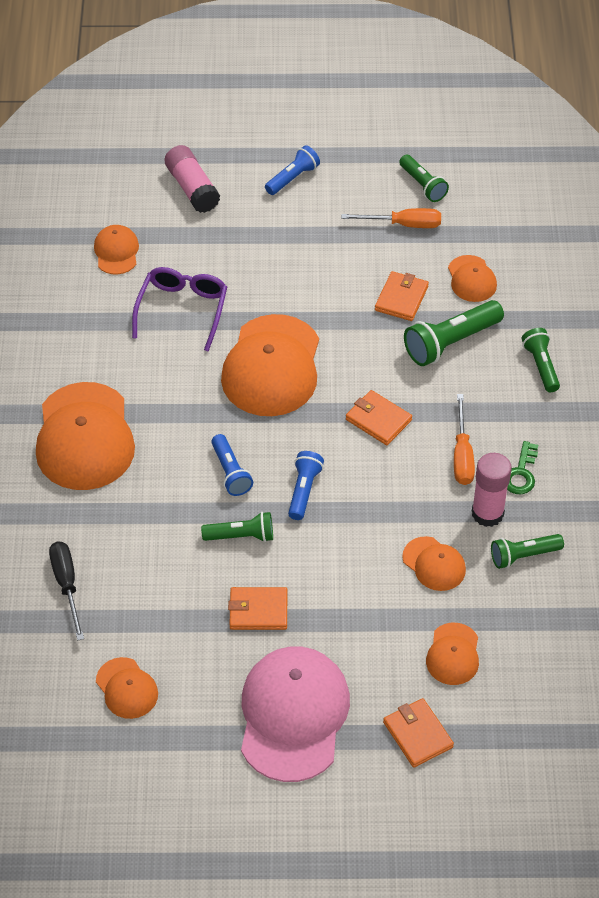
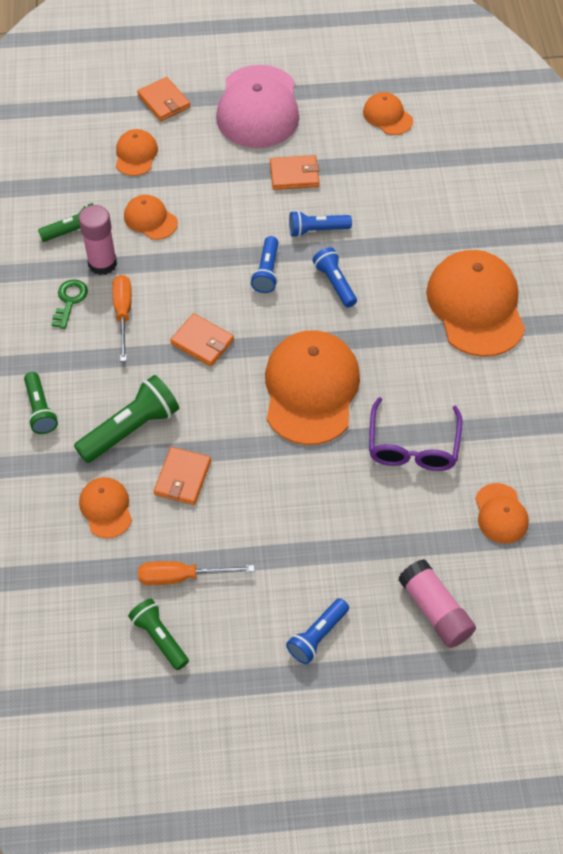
camera: 175 degrees right, 5 degrees up
(67, 585) = (454, 183): black screwdriver -> none
(241, 536) = (317, 230): green flashlight -> blue flashlight

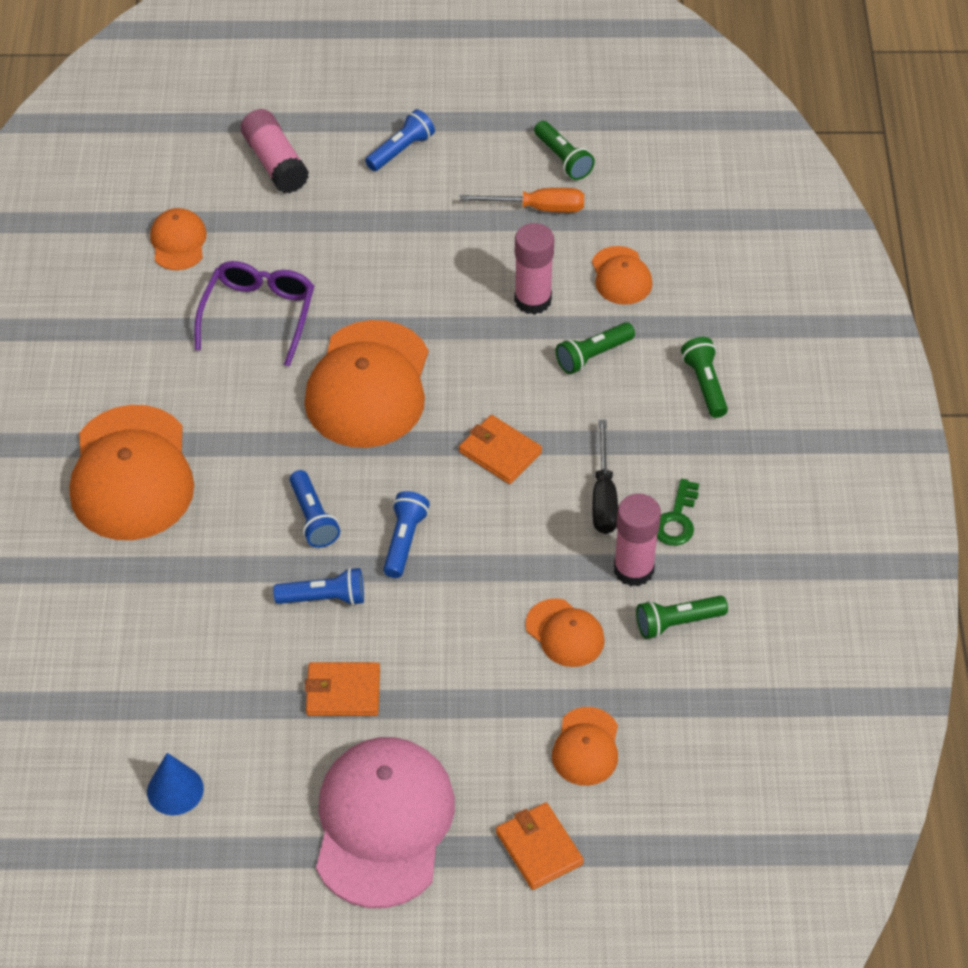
camera: 175 degrees left, 5 degrees down
(123, 314) = (603, 496): orange screwdriver -> black screwdriver
(131, 429) = (593, 356): green flashlight -> green flashlight, size x0.63
(182, 478) = (532, 300): orange wallet -> pink glue stick
(387, 116) = (175, 790): orange cap -> blue cone

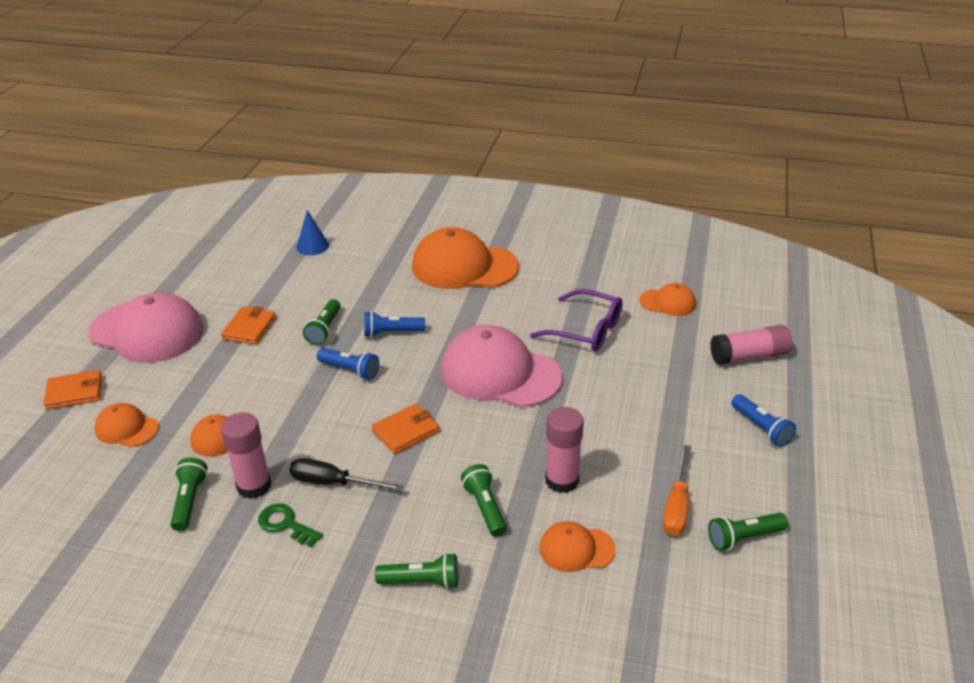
camera: 105 degrees right, 15 degrees down
(175, 790) = (230, 262): blue cone -> blue cone (312, 246)
(324, 598) = (324, 329): blue flashlight -> green flashlight
(368, 385) = (500, 373): orange cap -> pink cap

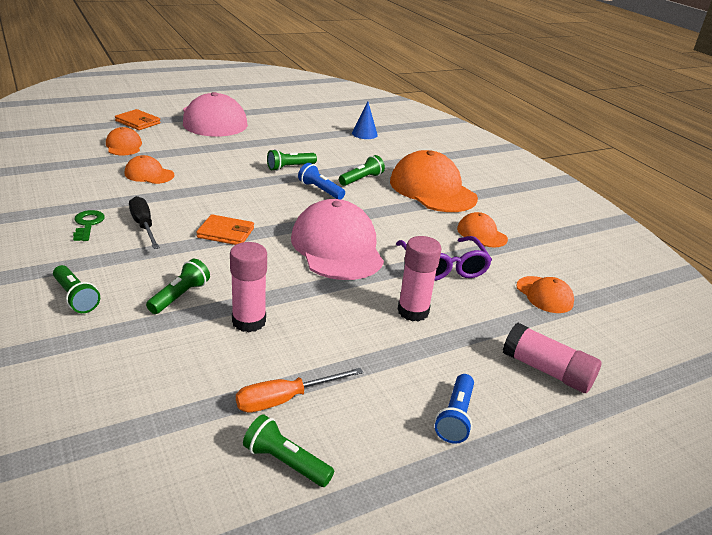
camera: 45 degrees right, 5 degrees down
(189, 501) = (80, 186): green flashlight -> green flashlight (361, 179)
(249, 328) = (257, 145): orange wallet -> none
(254, 486) = (113, 200): pink glue stick -> pink glue stick (413, 311)
(350, 370) = (262, 190): blue flashlight -> none
(576, 549) = (175, 359): orange cap -> orange cap (481, 234)

